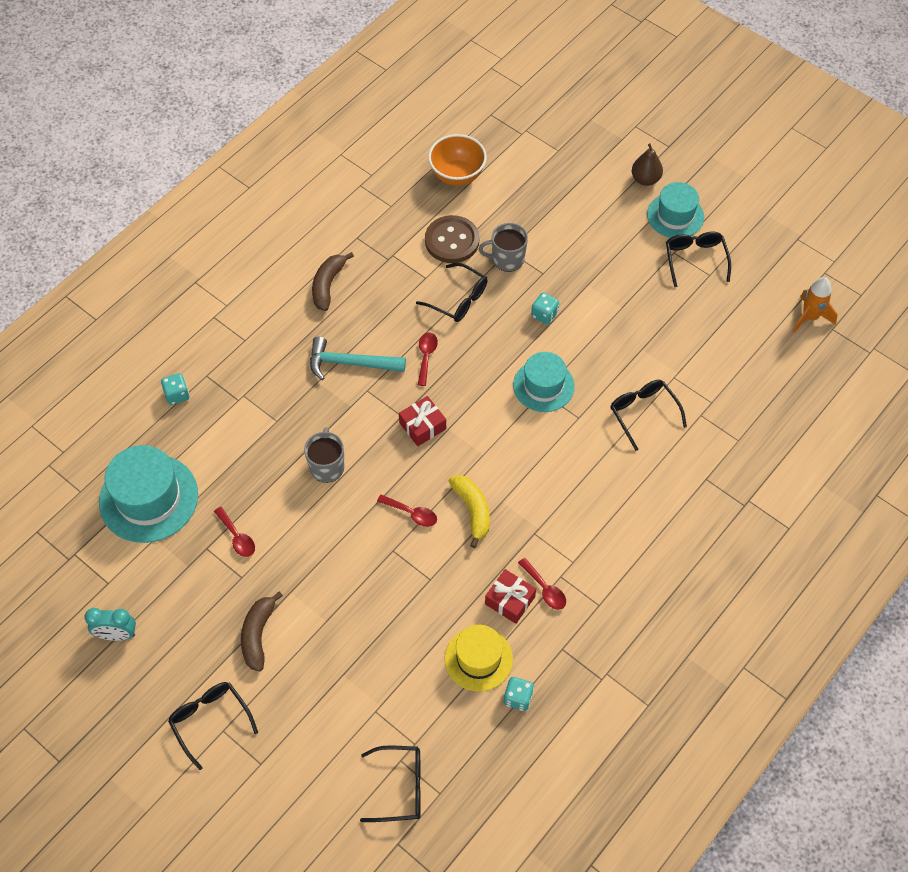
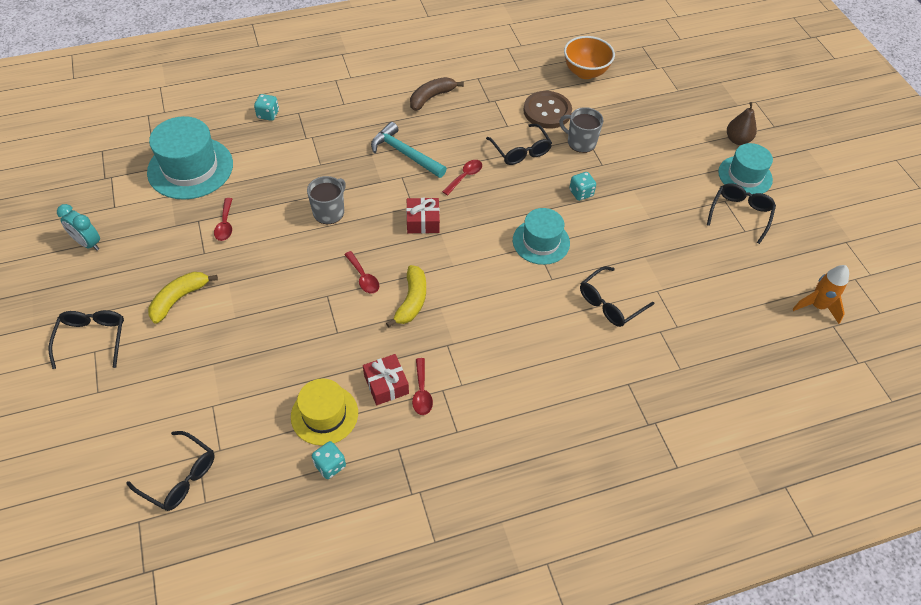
camera: 30 degrees right, 5 degrees down
(258, 635) = (179, 299): brown banana -> yellow banana
(643, 413) = (610, 303): black glasses -> black glasses turned 135 degrees counterclockwise

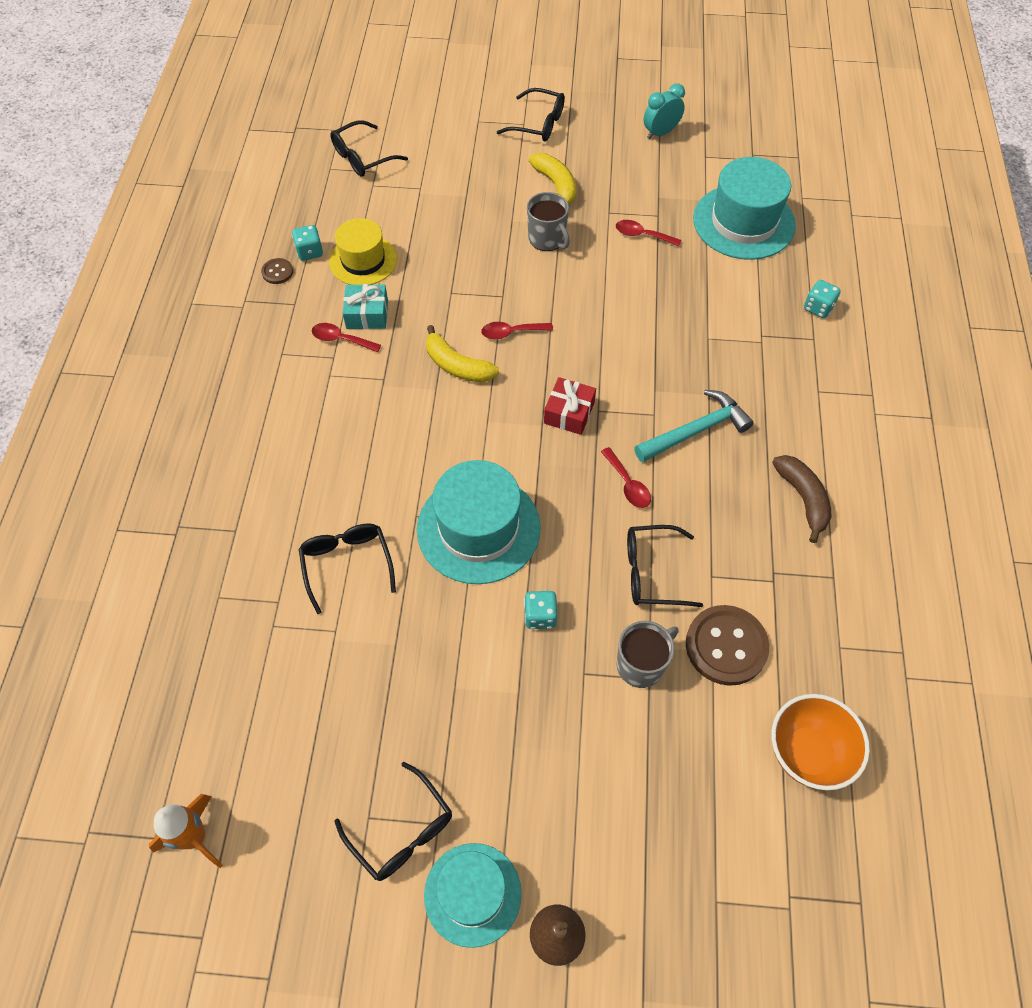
camera: 115 degrees right, 5 degrees up
(329, 212) = (623, 327): grey mug -> grey mug (547, 239)
(366, 482) = (277, 272): none -> brown button
(386, 384) = (367, 314): red gift -> turquoise gift
(541, 242) = (478, 528): turquoise hat -> turquoise hat, size x1.54

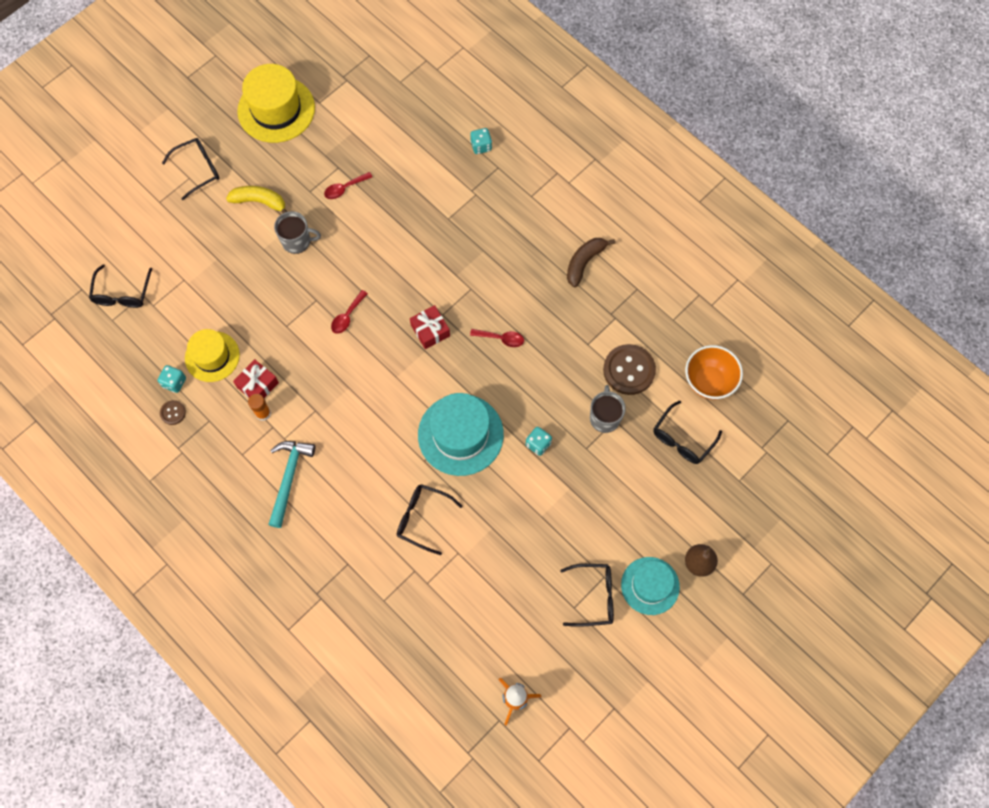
camera: 50 degrees left, 10 degrees up
(341, 339) = (263, 413): red spoon -> orange glue stick
(367, 314) = (258, 385): turquoise gift -> red gift
(457, 366) = (343, 363): yellow banana -> none
(651, 572) = (561, 370): black glasses -> black glasses (682, 439)
(660, 133) = (276, 109): turquoise clock -> yellow hat
(696, 430) = (499, 277): turquoise hammer -> turquoise hammer (289, 478)
(743, 222) = (387, 128): turquoise hat -> none
(802, 498) = (584, 262): brown banana -> brown banana turned 75 degrees counterclockwise

